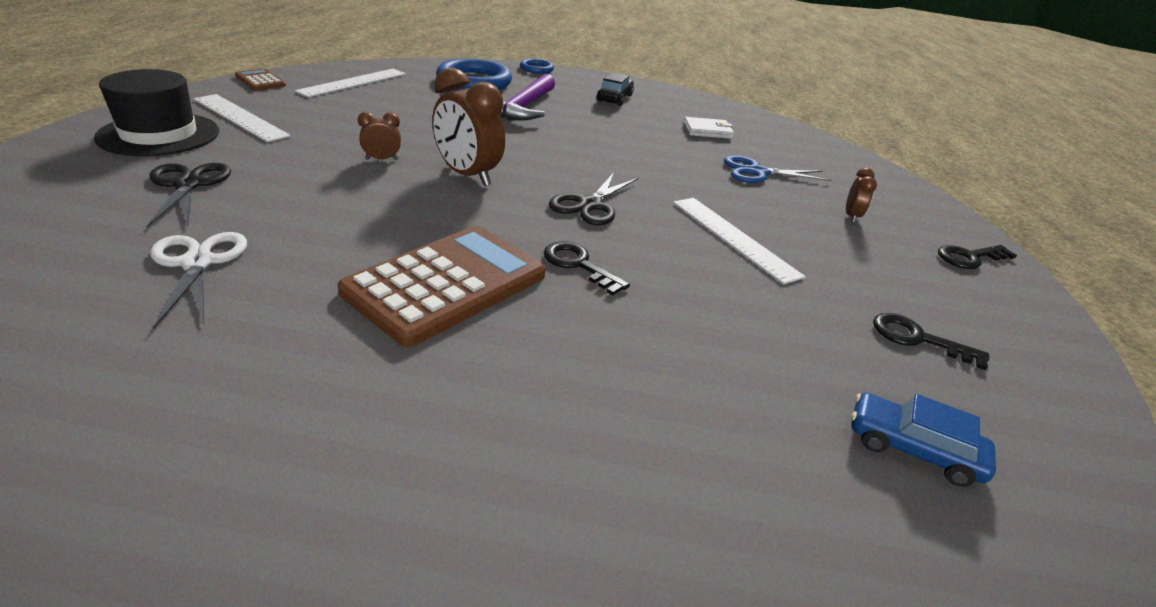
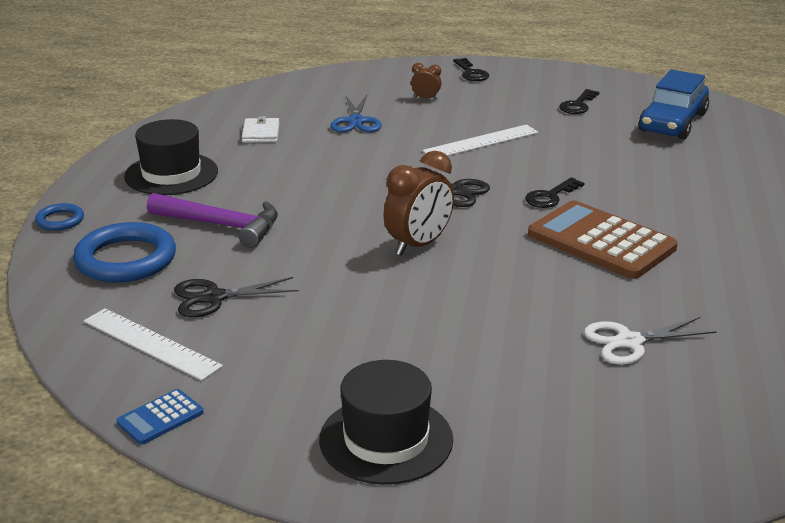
camera: 85 degrees left, 5 degrees down
(188, 184) = (503, 383): black scissors -> black scissors (213, 297)
(240, 117) = (311, 398): white ruler -> none
(260, 81) = (160, 418): brown calculator -> blue calculator
(382, 159) = (399, 291): brown clock -> none
(614, 98) = (171, 174): black car -> black hat
(912, 449) = (672, 122): blue car -> blue car, size x1.72

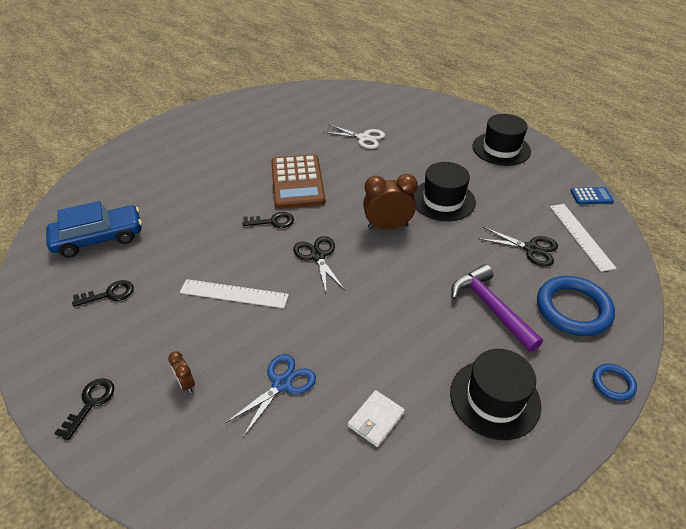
camera: 140 degrees left, 15 degrees up
(387, 305) = (443, 200): none -> black hat

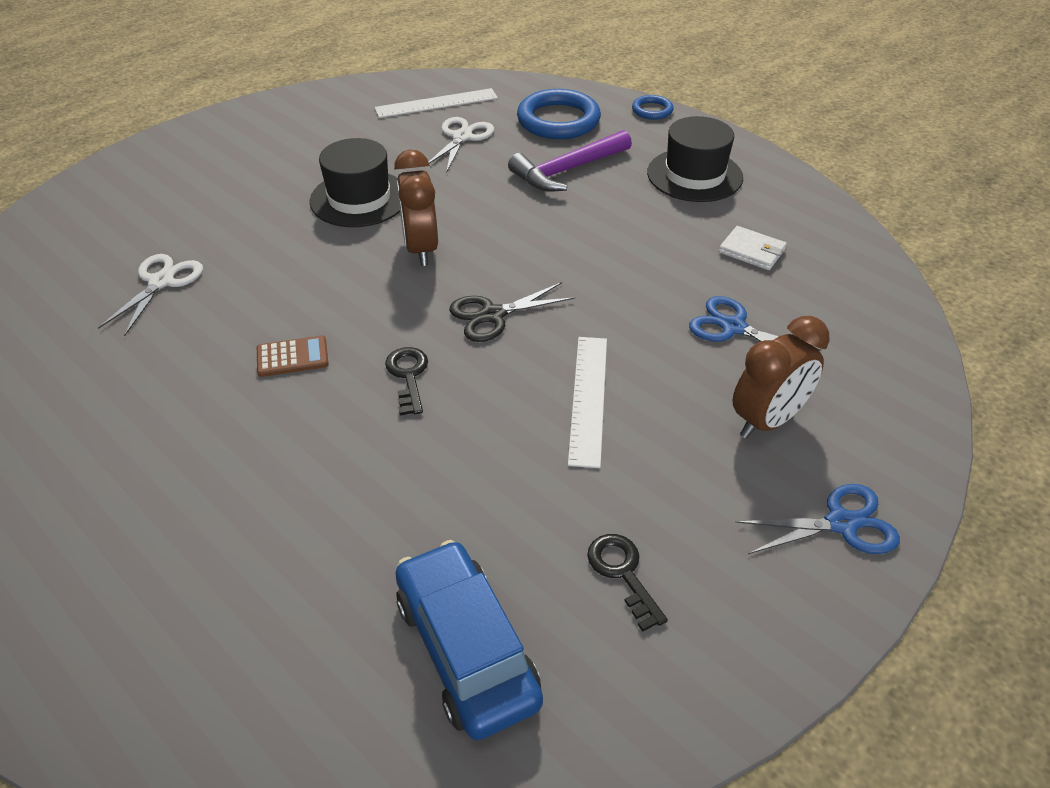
camera: 95 degrees left, 0 degrees up
(90, 403) = (842, 524): black key -> blue scissors
(186, 383) = (767, 420): brown clock -> brown clock, size x2.02
(297, 182) = (292, 357): brown calculator -> brown calculator, size x0.46
(501, 149) = (234, 144): black hat -> none
(531, 249) = (462, 137): black scissors -> white scissors
(591, 196) = (359, 88): blue calculator -> none

